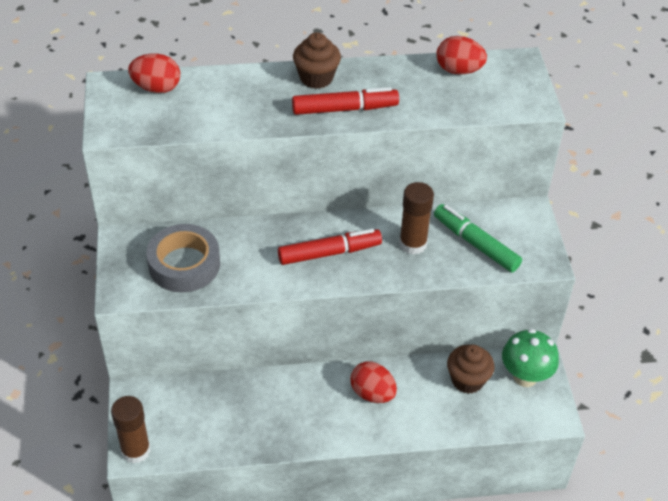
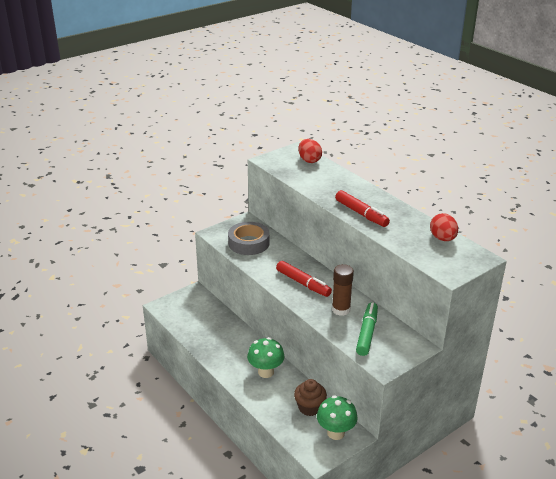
camera: 60 degrees right, 15 degrees down
(135, 450) = (163, 306): brown glue stick -> none
(316, 78) = (374, 198): brown cupcake -> none
(372, 393) = (266, 372): red egg -> green mushroom

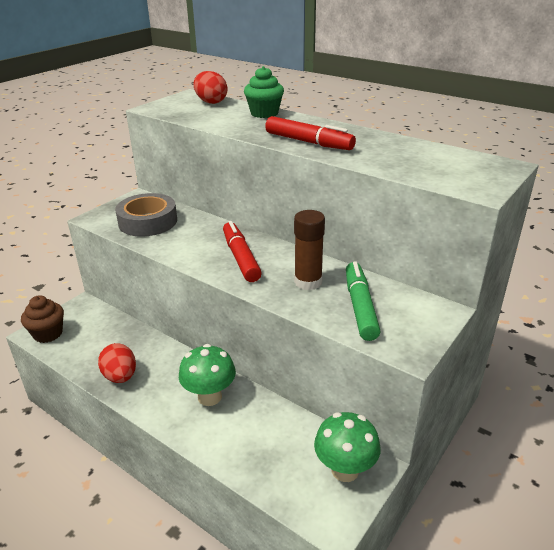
camera: 15 degrees left, 0 degrees up
(303, 283) = (240, 258): red marker -> red marker turned 135 degrees counterclockwise
(309, 407) = (291, 437): brown cupcake -> brown cupcake (48, 334)
(343, 179) = (264, 113): none -> green cupcake
(442, 238) = (436, 153): red egg -> red egg (120, 376)

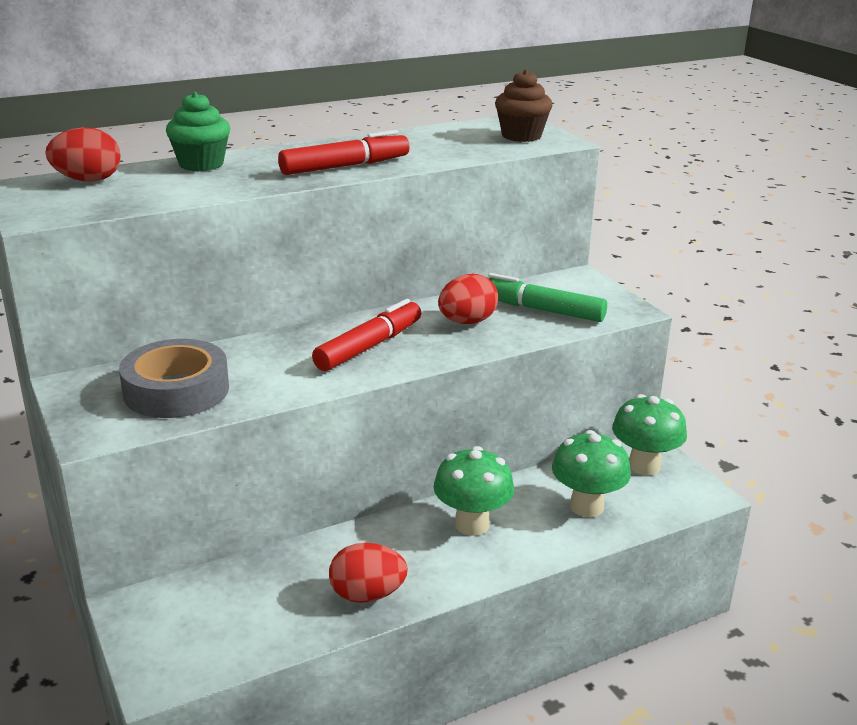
camera: 65 degrees left, 5 degrees down
(48, 334) = (177, 661): brown cupcake -> brown cupcake (521, 136)
(240, 258) = (369, 346): red marker -> red marker turned 120 degrees clockwise
(265, 449) = (586, 506): none -> green mushroom
(308, 282) = (467, 322): brown glue stick -> red egg

